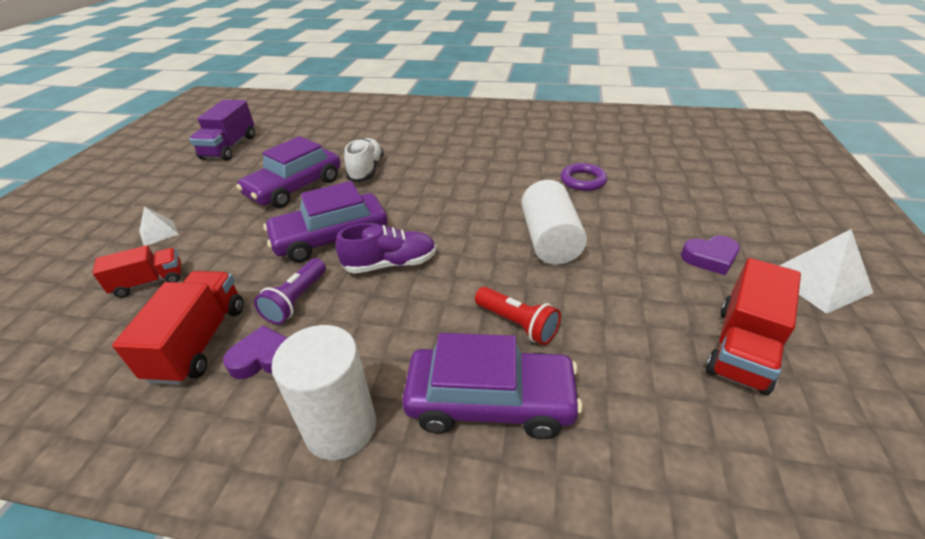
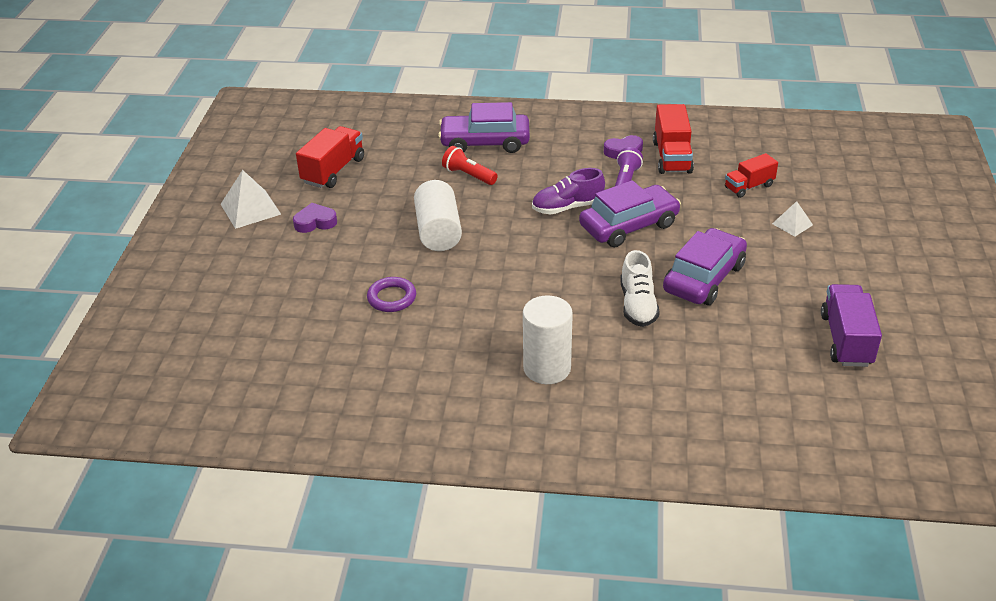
camera: 175 degrees right, 0 degrees up
(341, 427) = (561, 130): white cylinder -> white cylinder (547, 368)

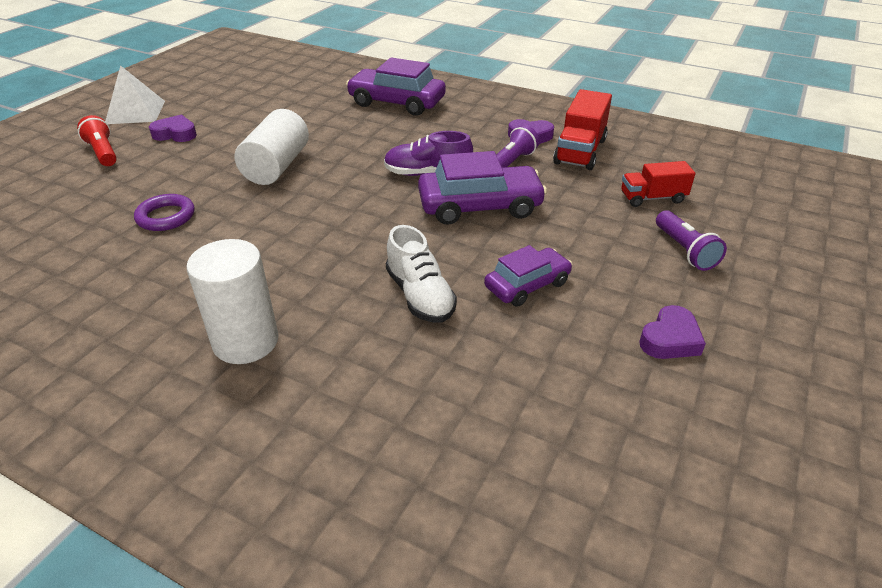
camera: 20 degrees right, 0 degrees up
(333, 171) = (238, 98): red truck -> none
(469, 175) = (355, 125): red flashlight -> red flashlight (103, 153)
(638, 305) = (420, 296): white shoe -> white shoe turned 45 degrees counterclockwise
(703, 278) = (527, 285): purple car -> purple car, size x0.62
(792, 224) = (684, 250): white pyramid -> purple flashlight
(814, 289) = (670, 339): none -> purple heart
(846, 340) = (681, 427): purple truck -> none

